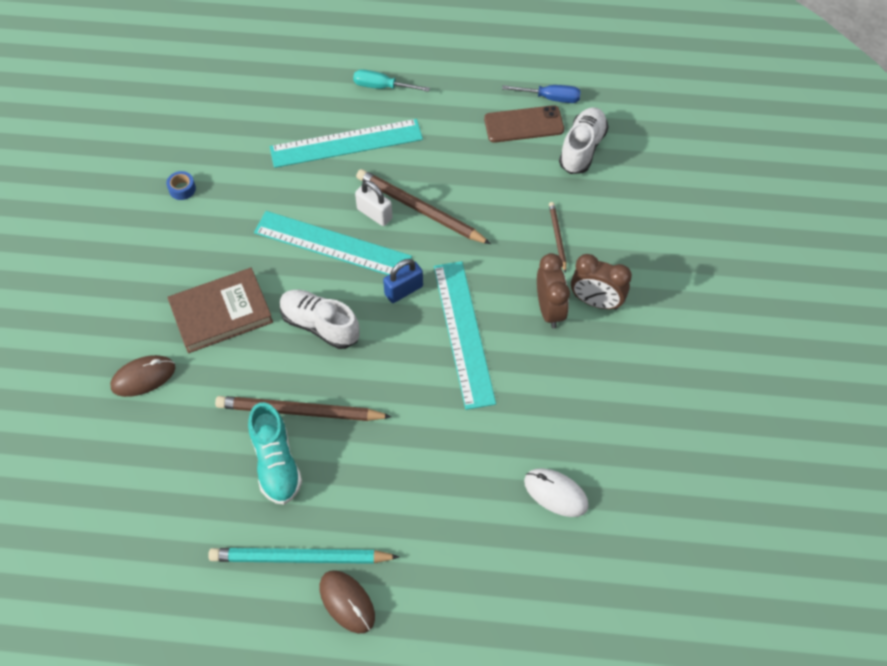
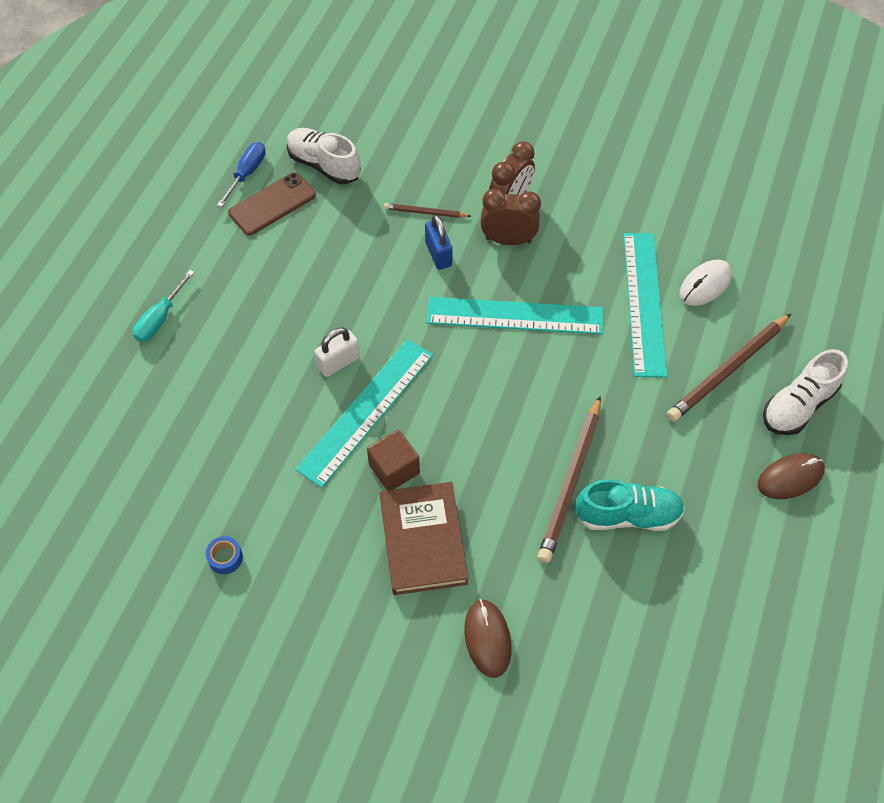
camera: 75 degrees left, 0 degrees up
(282, 278) = (394, 469): none -> brown cube
(300, 558) = (738, 511): turquoise pencil -> none
(320, 325) = (468, 443): white shoe -> white shoe (798, 405)
(346, 143) = (228, 370): turquoise ruler -> turquoise ruler (644, 303)
(403, 290) = (447, 356): blue padlock -> blue padlock (438, 254)
(419, 209) = (348, 320): brown pencil -> brown pencil (728, 370)
(524, 124) = (272, 204): brown phone -> brown phone turned 45 degrees clockwise

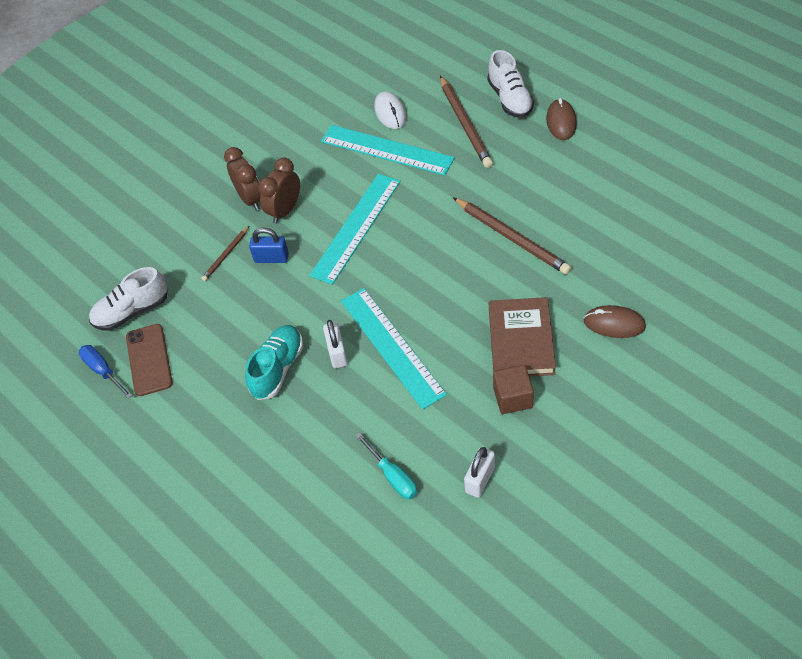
camera: 60 degrees left, 5 degrees down
(160, 318) = (220, 476): turquoise screwdriver -> turquoise screwdriver (392, 476)
(225, 558) = (480, 479): blue tape -> white padlock
(394, 469) = (452, 342): brown cube -> brown cube (513, 398)
(423, 540) = (521, 341): brown book -> brown book turned 75 degrees clockwise
(627, 515) = (552, 215): turquoise shoe -> turquoise shoe (277, 369)

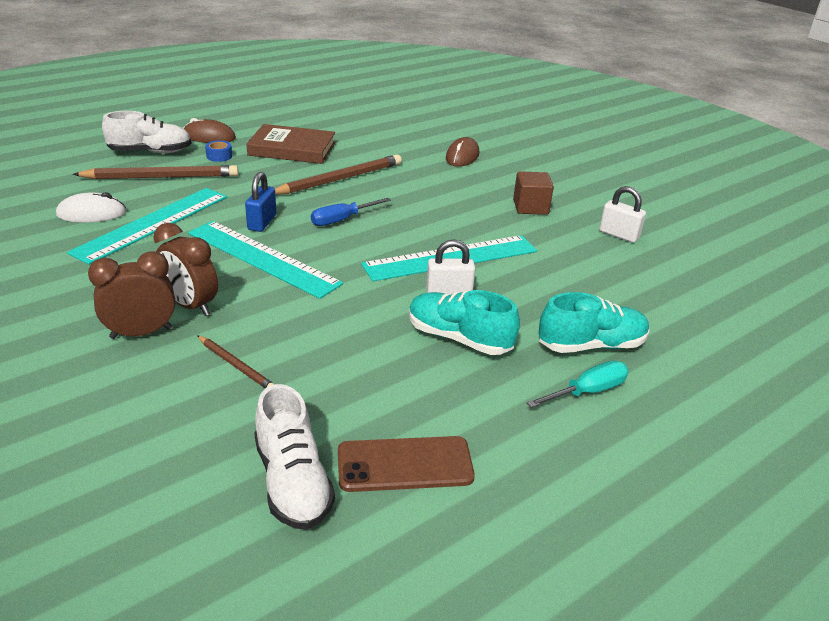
camera: 90 degrees left, 20 degrees down
(103, 371) = (410, 528): blue screwdriver -> blue screwdriver (342, 220)
(271, 258) = (270, 325): blue padlock -> blue padlock (262, 222)
(285, 457) = (591, 345): none -> turquoise shoe
(392, 476) = (616, 278): turquoise screwdriver -> turquoise screwdriver (587, 392)
(521, 341) = (467, 194): brown book -> brown book (292, 149)
(522, 143) = (219, 156): none -> blue tape

